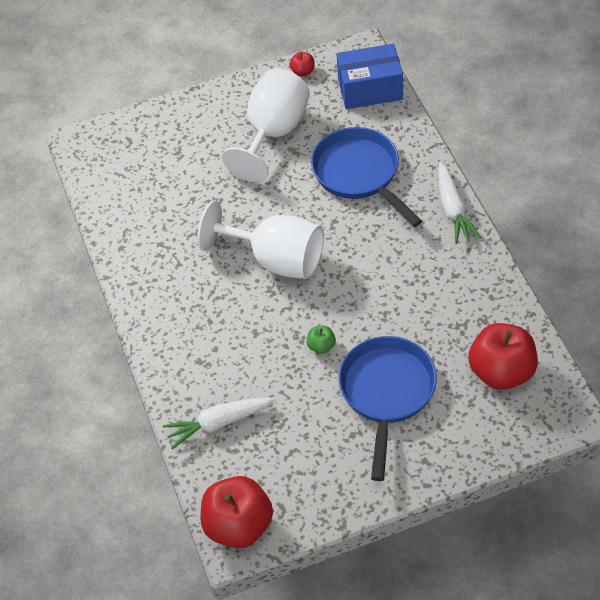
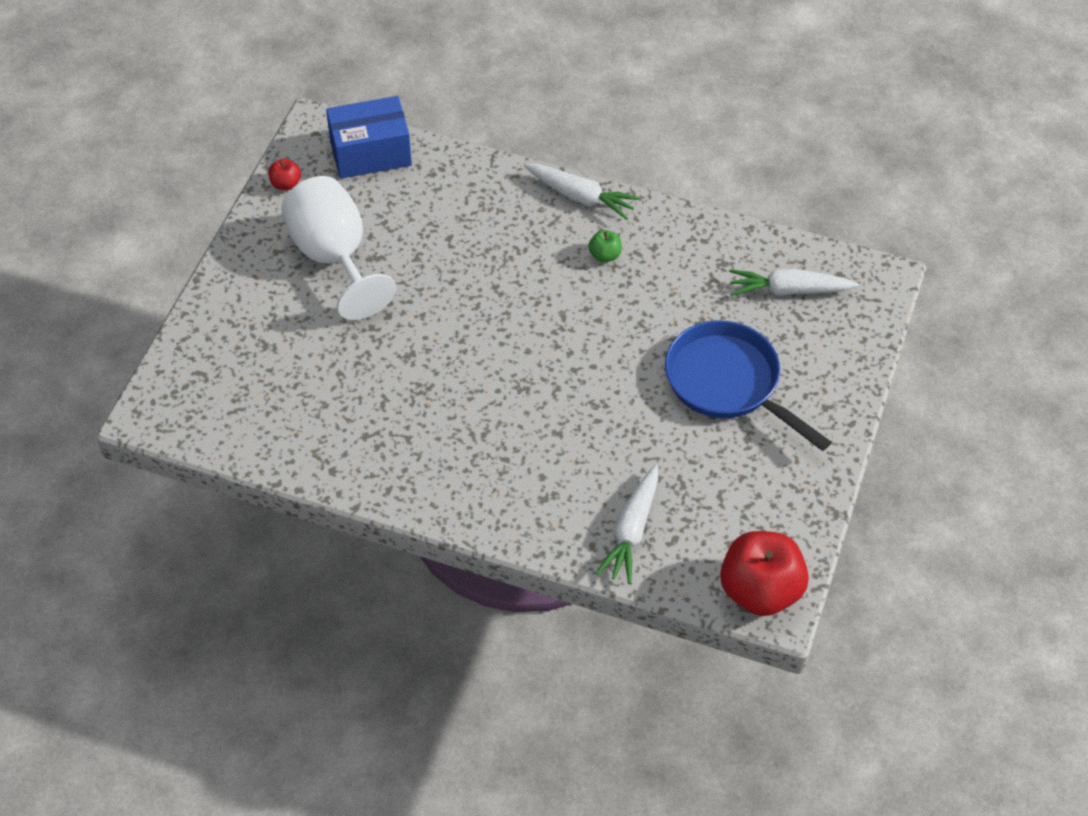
camera: 55 degrees left, 0 degrees up
(276, 259) = (490, 359): white goblet -> none
(321, 346) = (627, 394): green apple -> green apple (605, 255)
(359, 174) = (462, 231): blue pan -> none
(370, 89) = (370, 153): blue box -> blue box turned 45 degrees clockwise
(501, 372) = (789, 290): red apple -> white carrot

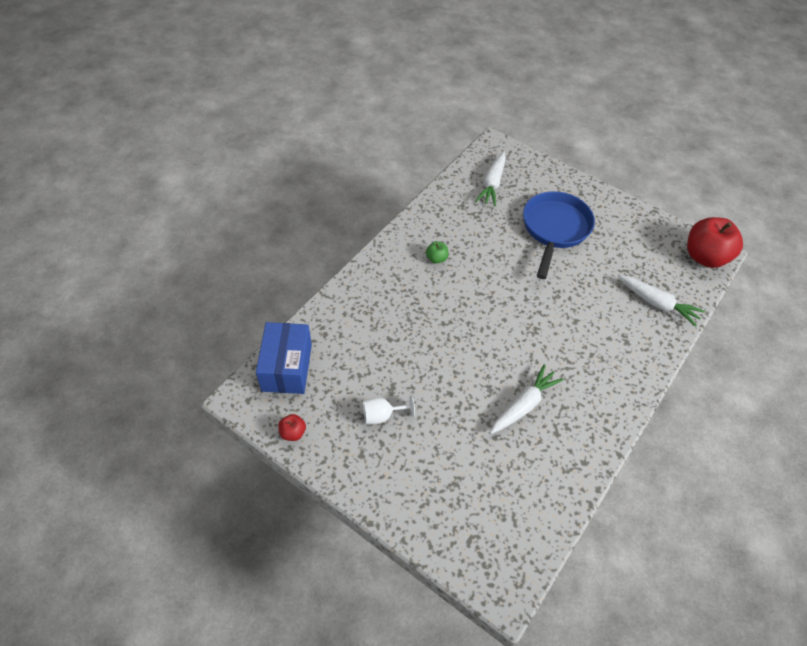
camera: 75 degrees left, 0 degrees up
(334, 257) = (382, 415): white goblet -> white goblet, size x0.45
(580, 197) = (381, 257): white carrot -> white carrot (524, 405)
(728, 383) = (555, 229): blue pan -> blue pan turned 135 degrees clockwise

